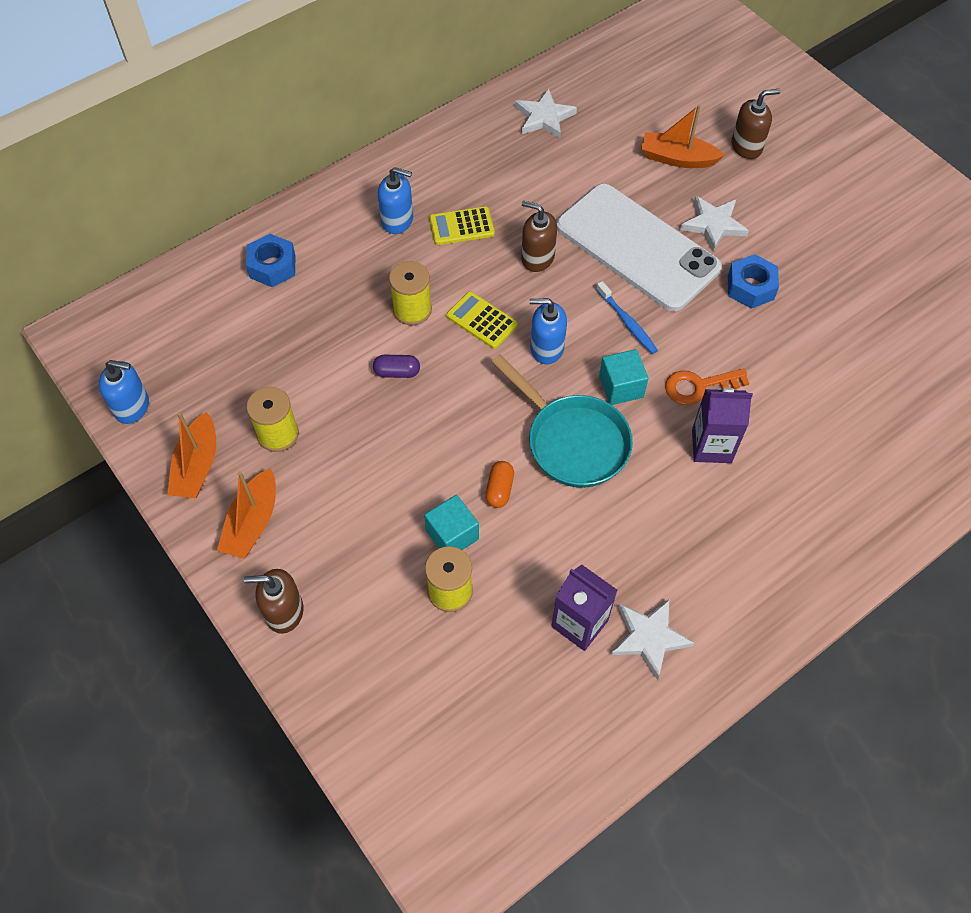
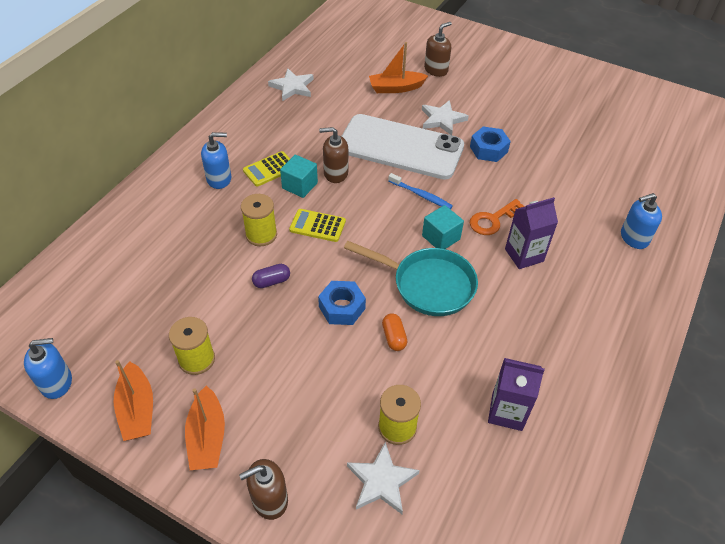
camera: 25 degrees left, 10 degrees down
(272, 266) = (134, 238): blue nut -> blue nut (342, 307)
(452, 535) = (376, 384): turquoise cube -> turquoise cube (300, 185)
(546, 348) = (374, 229): blue soap dispenser -> blue soap dispenser (634, 238)
(649, 637) = (561, 402): white star -> white star (381, 481)

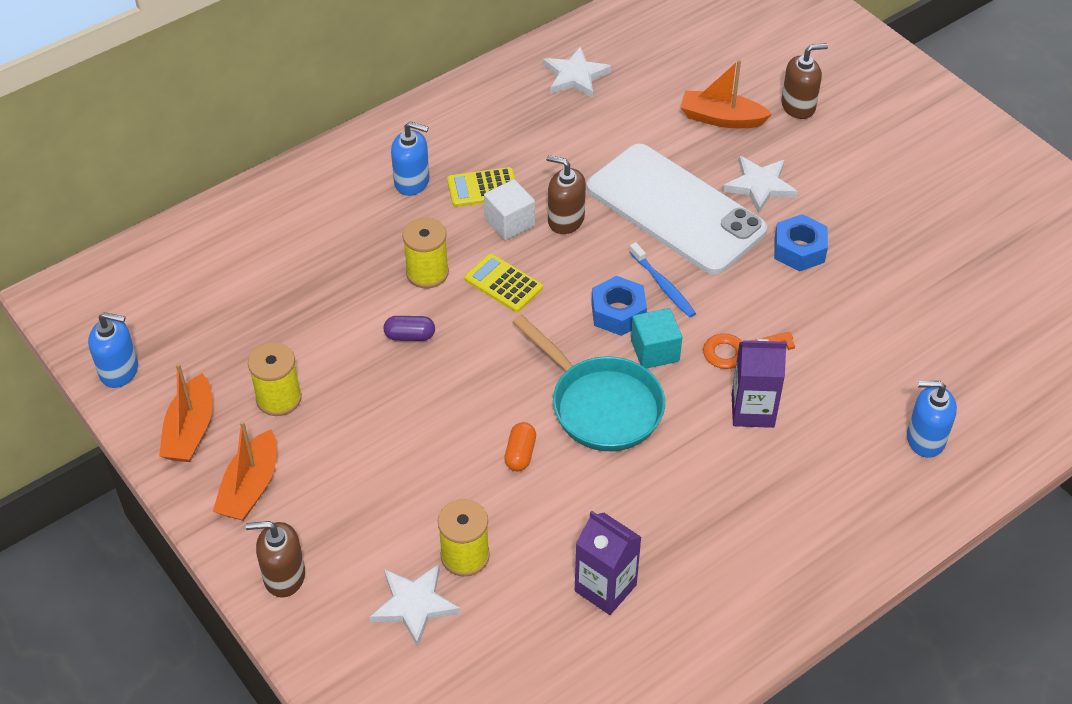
camera: 25 degrees right, 0 degrees up
(300, 185) = (509, 222): turquoise cube -> white cube
(342, 307) = (477, 397): blue nut -> blue nut (618, 312)

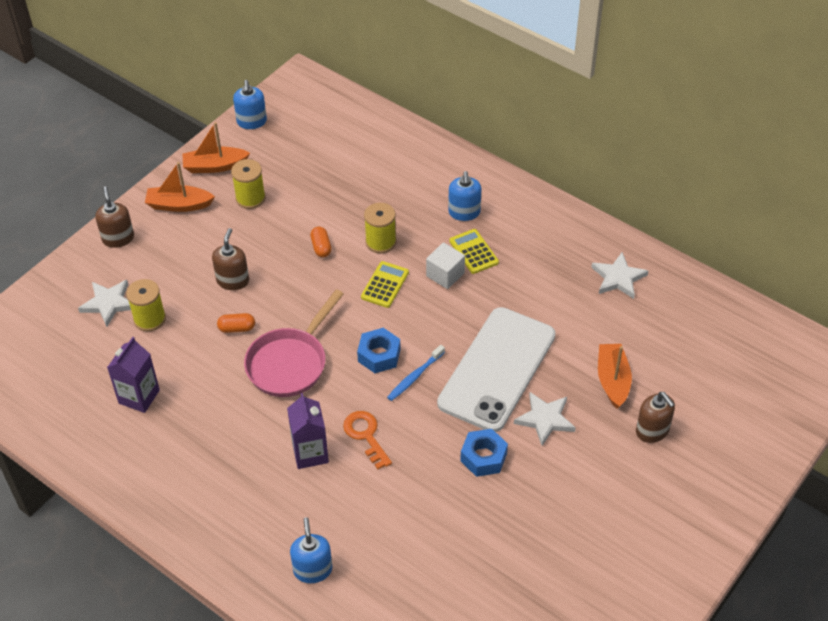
camera: 75 degrees right, 0 degrees up
(410, 336) = (321, 247): purple capsule -> orange capsule
(565, 220) = (460, 306): brown soap dispenser -> brown soap dispenser (233, 280)
(600, 405) = (290, 363): turquoise pan -> pink pan
(655, 351) = (349, 384): turquoise cube -> none

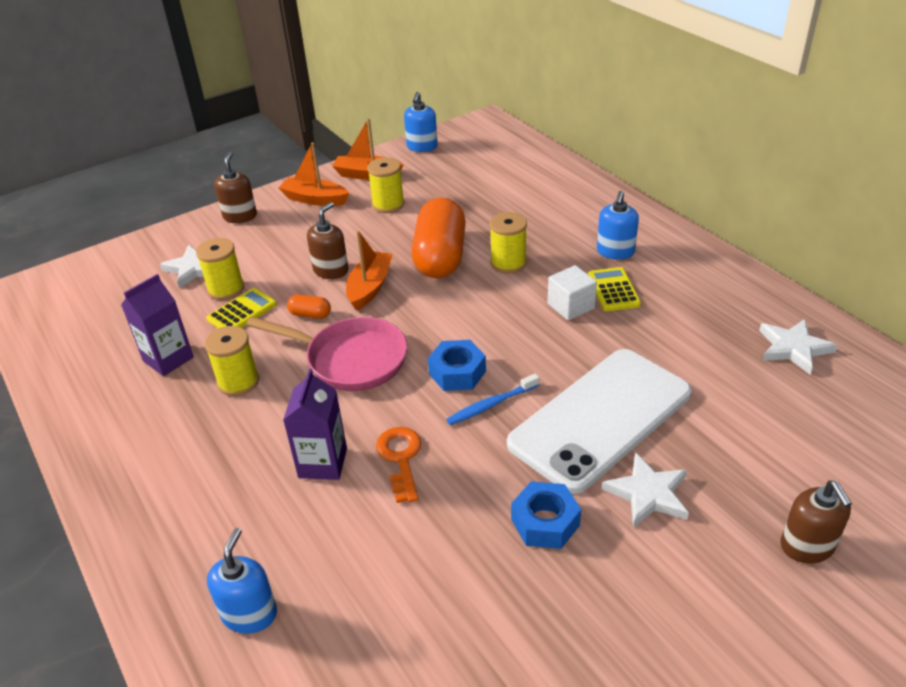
camera: 20 degrees right, 10 degrees down
(210, 403) = (238, 382): none -> yellow spool
(290, 363) = (350, 359): pink pan -> pink pan turned 120 degrees counterclockwise
(321, 247) = (440, 257): orange capsule -> orange capsule, size x2.46
(385, 285) = (495, 303): yellow calculator -> yellow calculator (242, 312)
(612, 380) = (759, 466): orange boat -> orange boat (370, 287)

